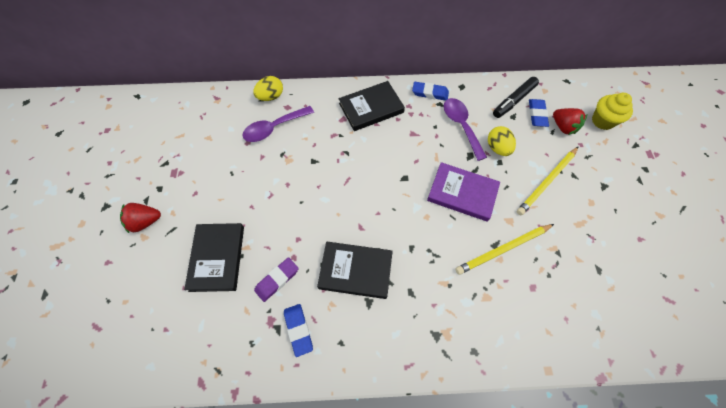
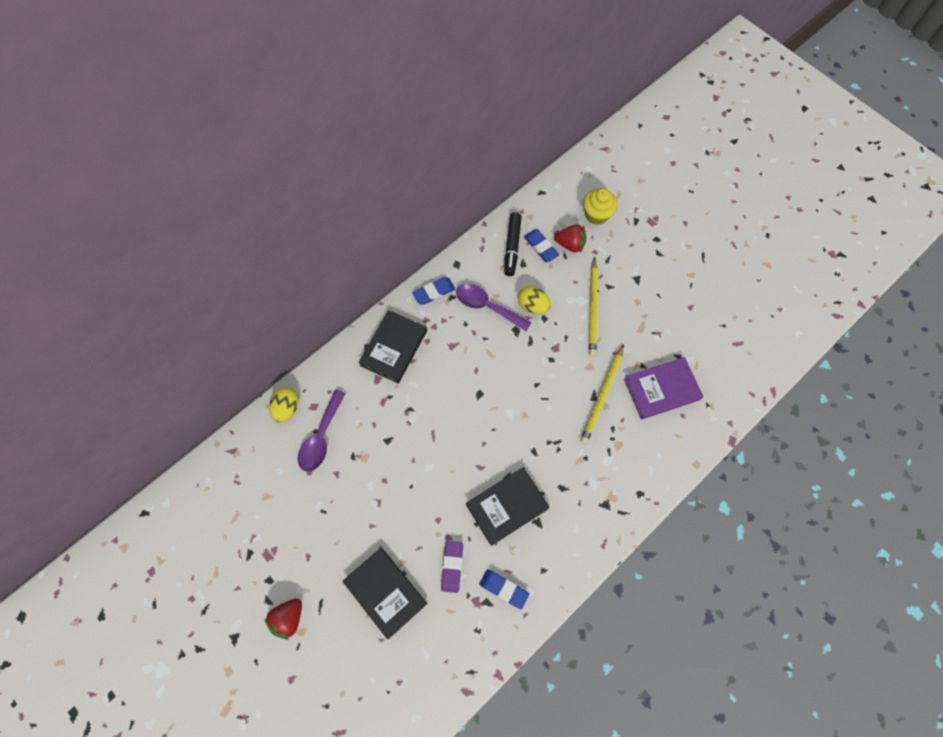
camera: 40 degrees left, 5 degrees up
(462, 193) = (536, 371): purple book -> purple book (661, 389)

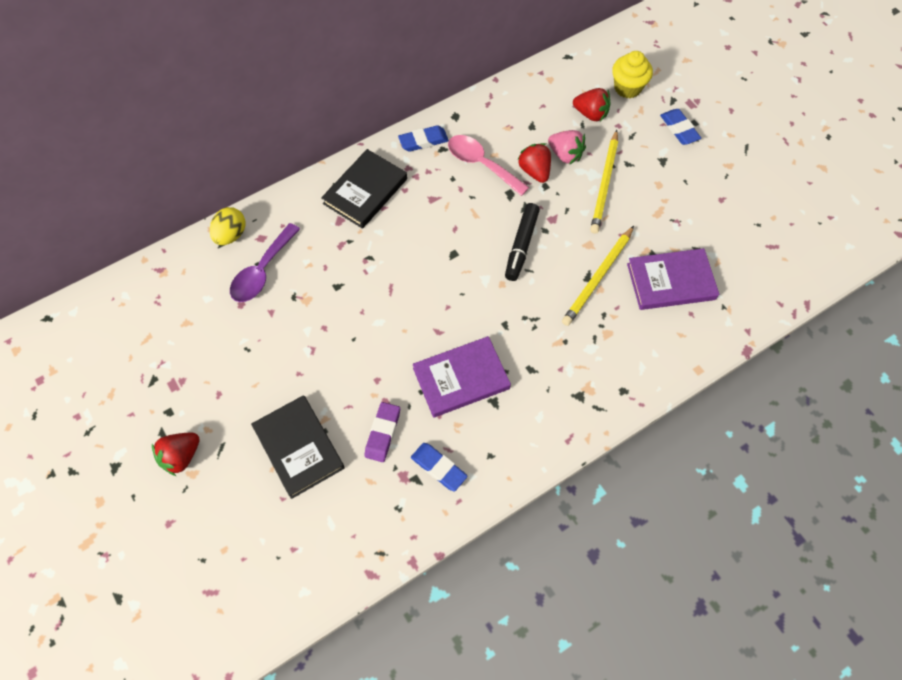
camera: 10 degrees right, 5 degrees down
(487, 306) = (481, 164): purple spoon -> pink spoon
(507, 506) = (461, 378): black book -> purple book
(512, 247) = (523, 107): black marker -> black marker (521, 245)
(533, 306) = (534, 171): yellow egg -> red strawberry
(541, 247) = (556, 112): blue eraser -> blue eraser (679, 129)
(555, 286) = (565, 155): none -> pink strawberry

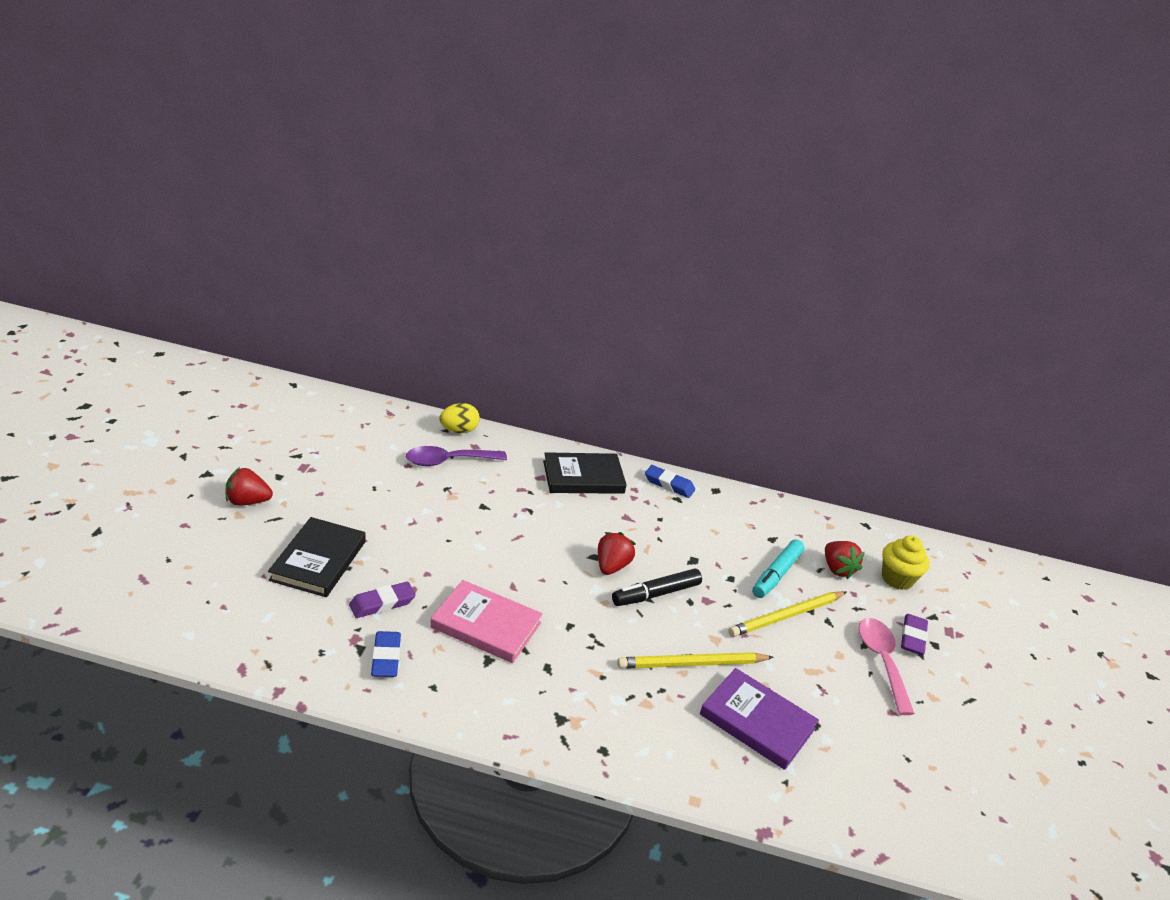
camera: 40 degrees right, 30 degrees down
(461, 378) = (486, 625): purple book -> pink book
(481, 164) = (695, 528): pink spoon -> pink spoon (882, 662)
(534, 171) = (734, 563): red strawberry -> red strawberry (611, 566)
(565, 155) = (776, 574): pink strawberry -> turquoise marker
(679, 129) = (913, 637): blue eraser -> purple eraser

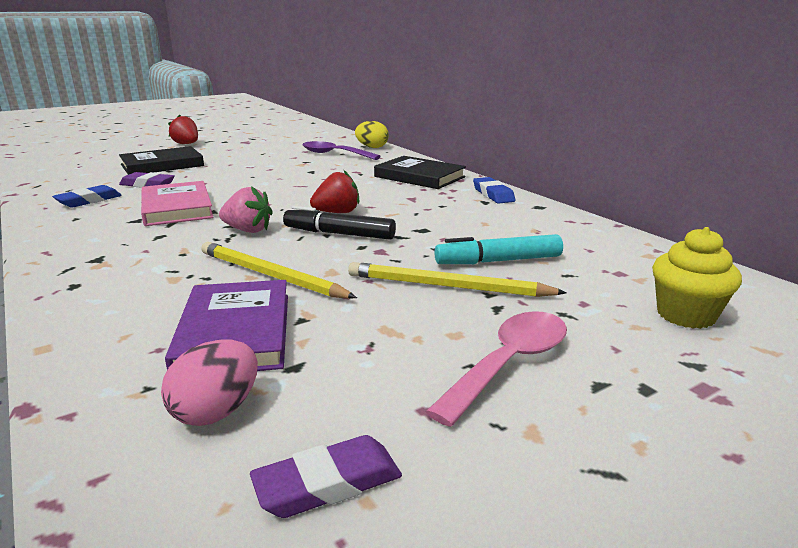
camera: 50 degrees right, 10 degrees down
(593, 624) = (248, 230): none -> pink strawberry
(832, 771) = (216, 411): none -> pink egg
(837, 569) = (595, 281): red strawberry -> none
(913, 637) = (612, 366): purple eraser -> purple eraser (328, 484)

